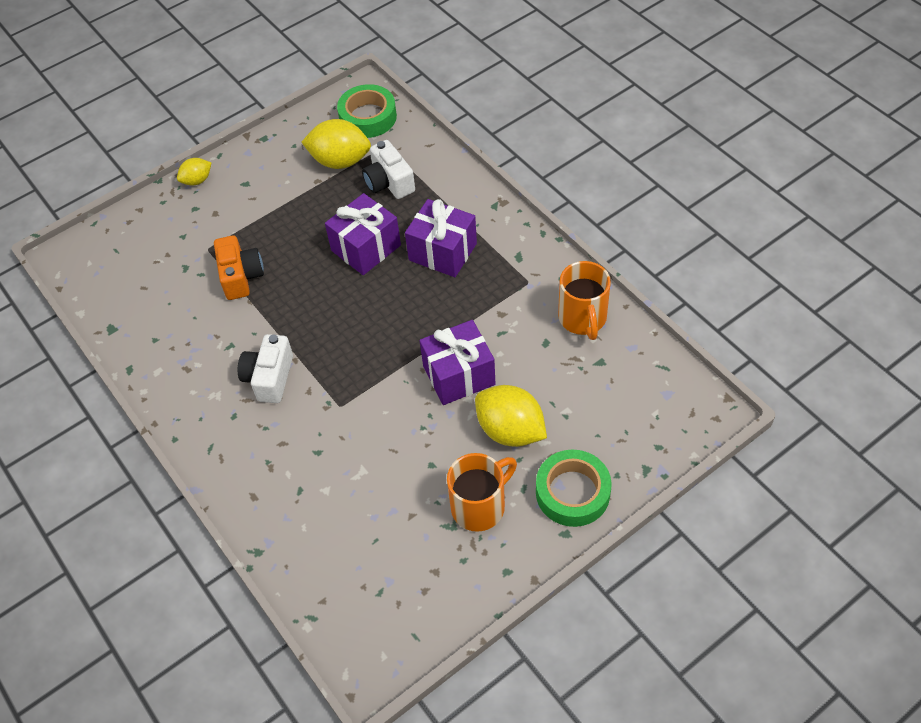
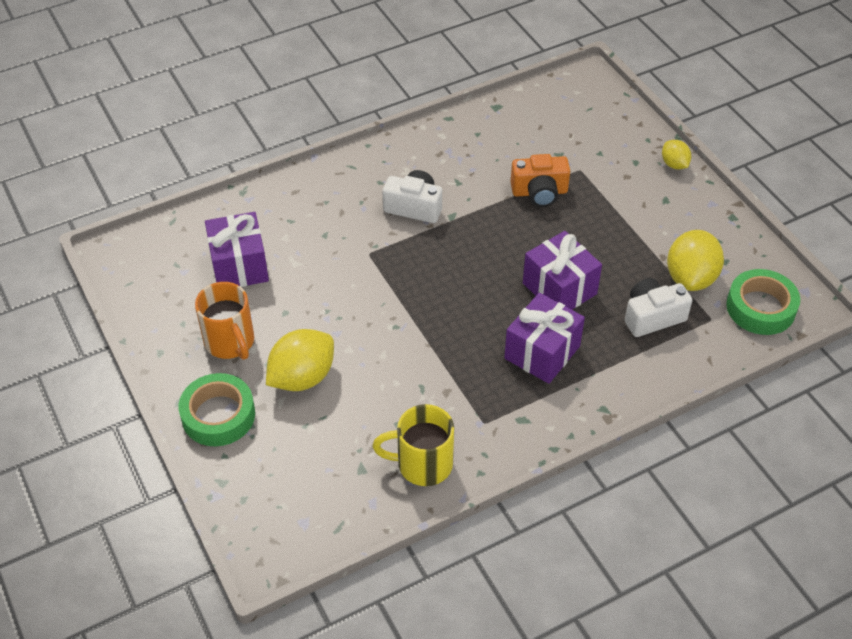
camera: 95 degrees right, 5 degrees down
(459, 375) = (378, 345): purple gift -> purple gift (239, 266)
(583, 318) = (422, 464): orange mug -> yellow mug

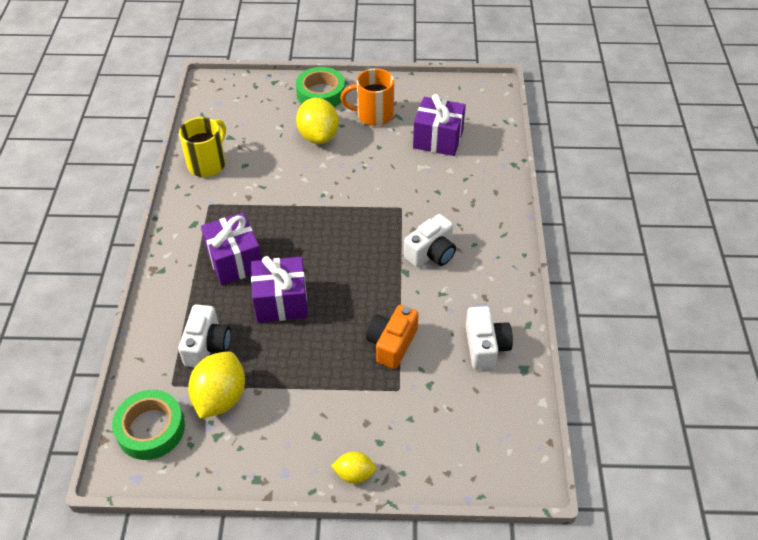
camera: 120 degrees right, 0 degrees up
(493, 135) = (485, 346): none -> white camera
(690, 278) = (220, 397): yellow lemon -> yellow lemon turned 60 degrees clockwise

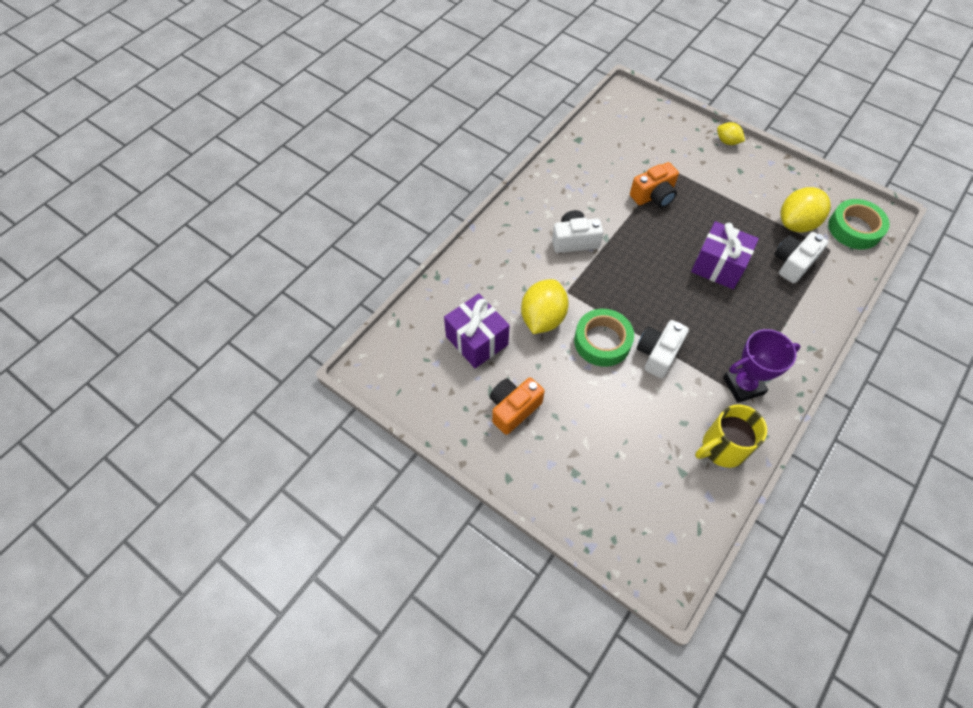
camera: 145 degrees left, 10 degrees up
(210, 211) = (743, 385): none -> purple trophy
(235, 261) = (741, 321): purple gift -> none
(318, 136) = (588, 415): yellow lemon -> yellow lemon (542, 318)
(321, 94) = (546, 476): green tape -> green tape (602, 341)
(373, 115) = (513, 409): orange mug -> orange camera
(485, 346) = (591, 162): white camera -> white camera (658, 354)

